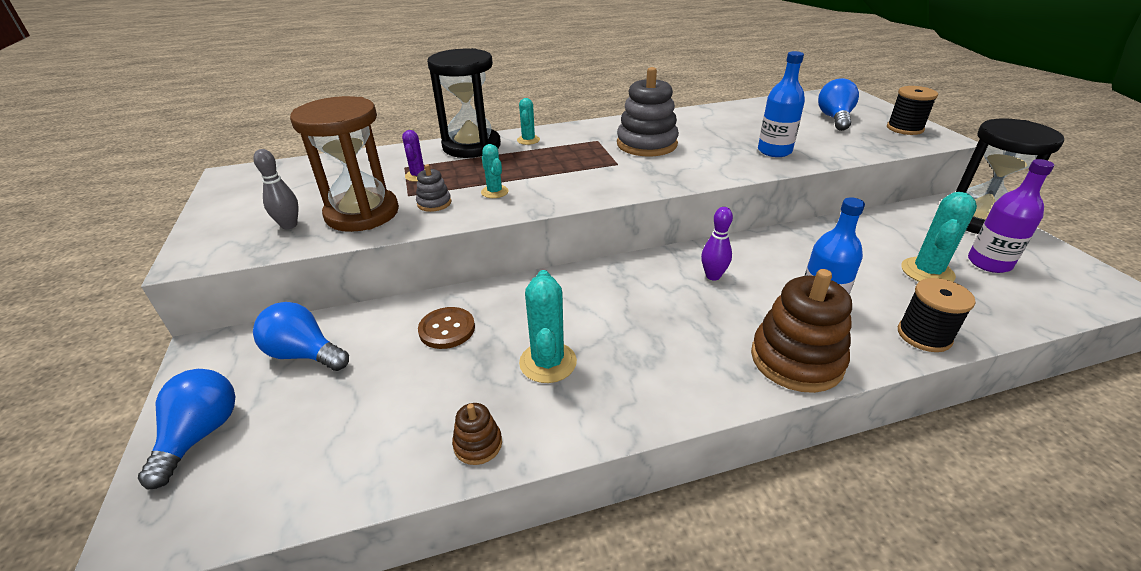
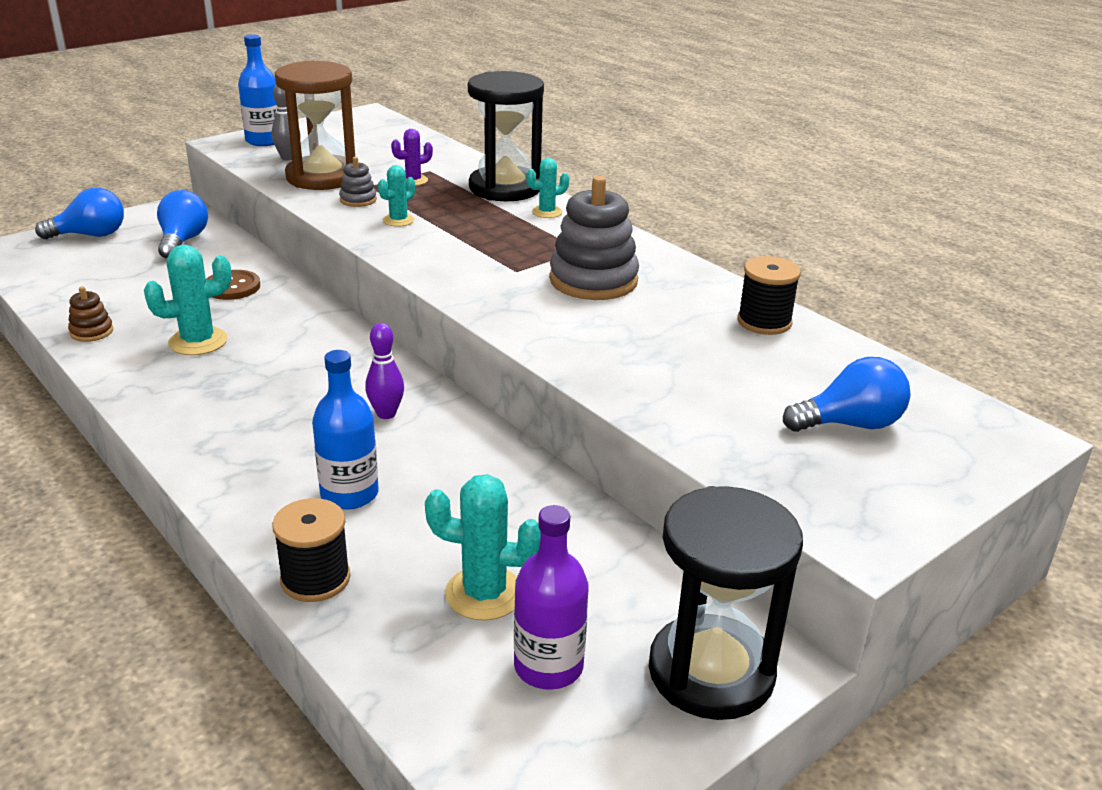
camera: 65 degrees right, 5 degrees down
(774, 151) = (646, 372): blue bottle -> blue bottle (264, 141)
(796, 359) = (238, 480): brown stacking toy -> none
(904, 128) = (872, 500): black spool -> black spool (764, 322)

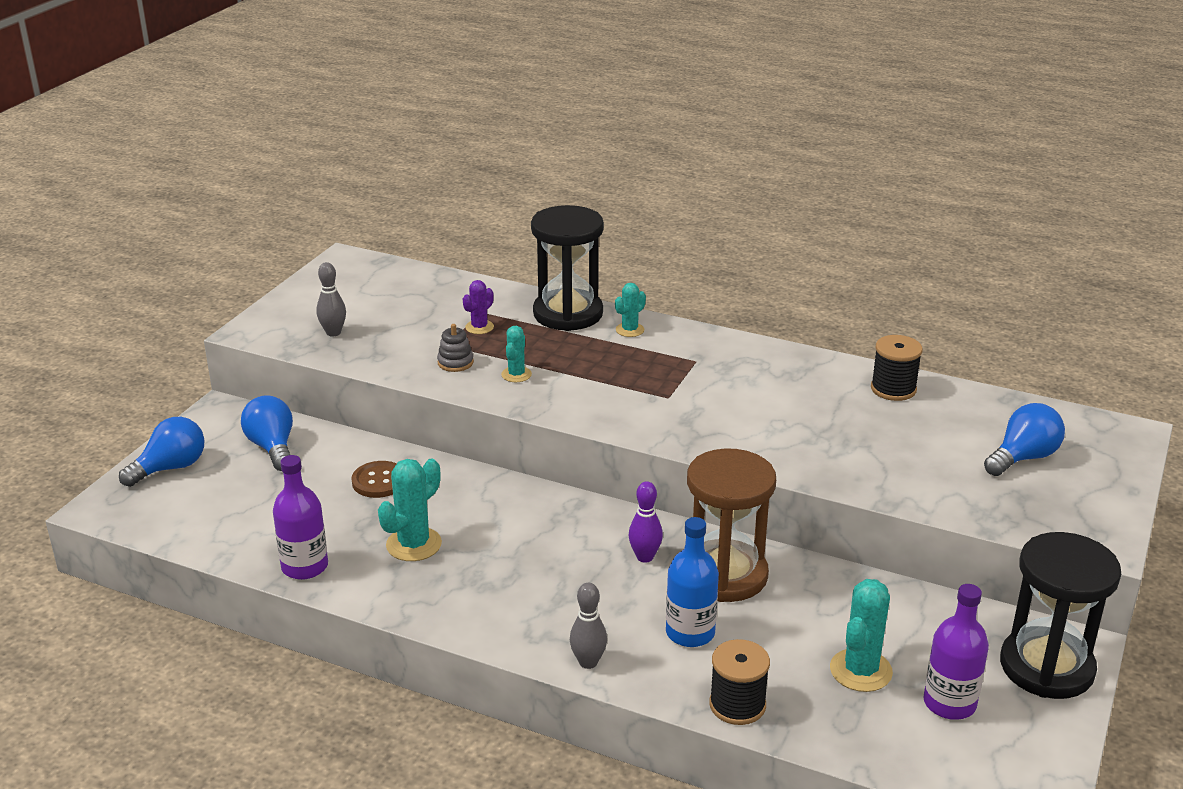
camera: 25 degrees left, 0 degrees up
(91, 332) = (305, 567): brown stacking toy -> purple bottle
(222, 486) = (588, 662): none -> grey bowling pin
(264, 141) = (284, 318): blue bottle -> none
(322, 177) = (393, 346): brown hourglass -> brown hourglass (725, 575)
(484, 593) = (861, 670): turquoise cactus -> turquoise cactus turned 45 degrees counterclockwise
(593, 280) = (736, 388): grey stacking toy -> none

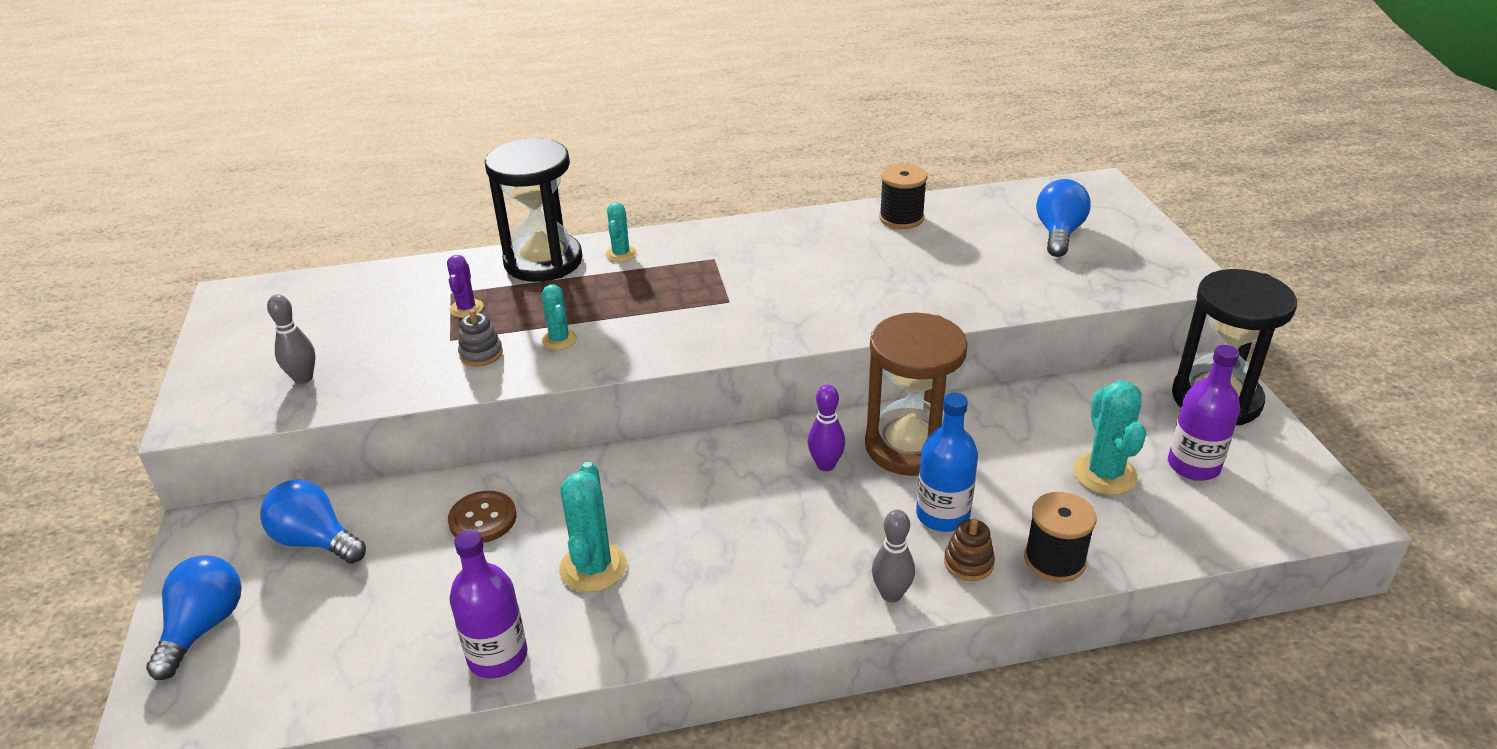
camera: 35 degrees left, 5 degrees up
(669, 672) = (968, 563): none -> brown stacking toy

